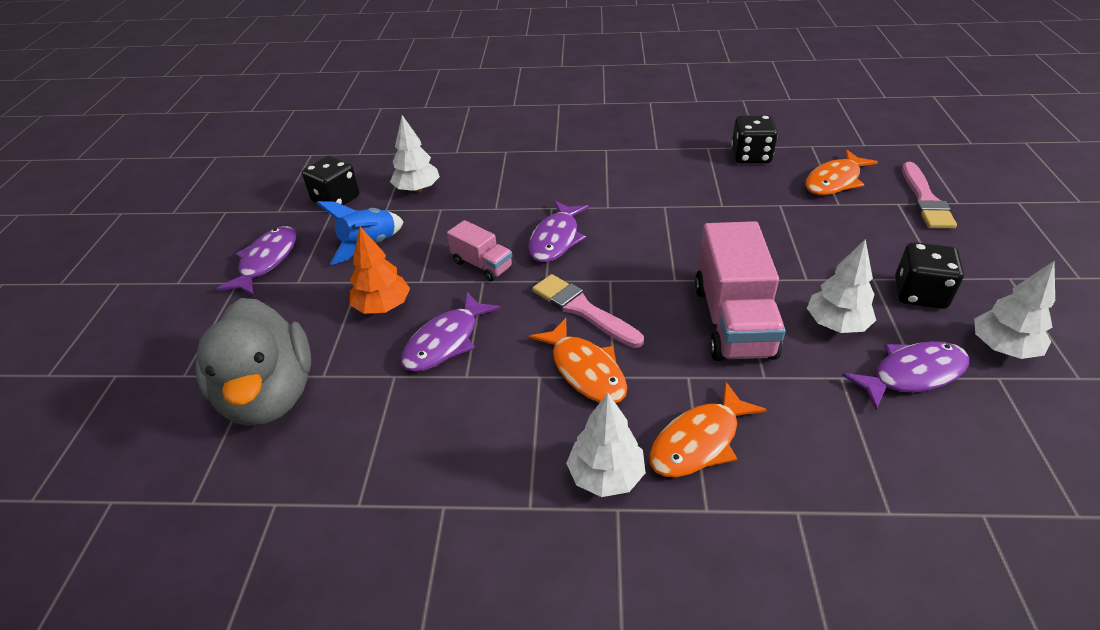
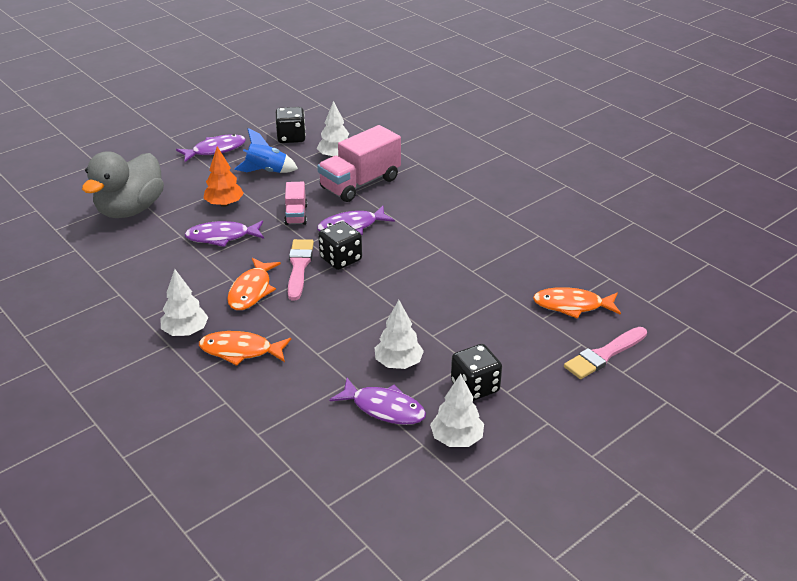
camera: 45 degrees right, 5 degrees down
(733, 321) = (354, 323): pink truck -> pink truck (360, 183)
(750, 156) = (553, 257): black dice -> black dice (341, 259)

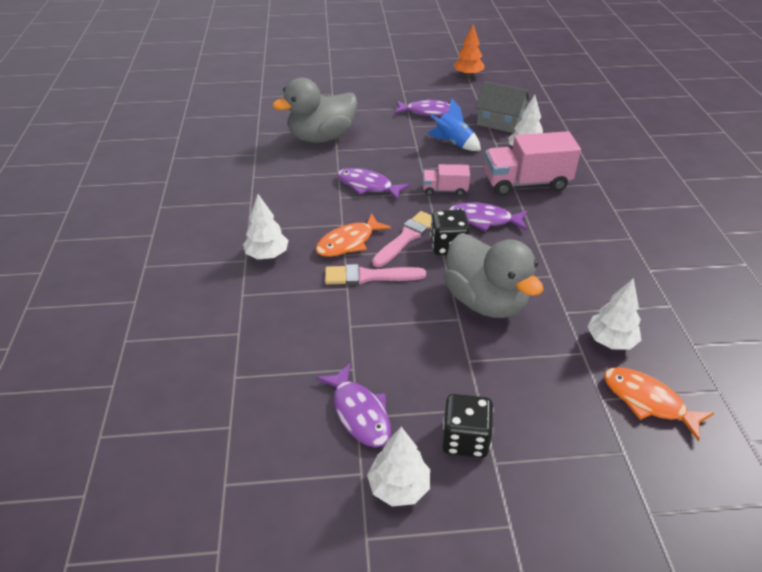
camera: 35 degrees right, 5 degrees up
(224, 204) = (395, 159): orange tree -> orange tree (468, 75)
(240, 351) = (291, 292): orange fish -> none
(291, 137) = (500, 122): black dice -> grey house
(296, 215) = (444, 190): pink truck -> pink truck turned 60 degrees clockwise
(398, 363) = (412, 373): white tree -> white tree (610, 341)
(407, 288) = (485, 301): none -> grey duck
(604, 355) = (641, 480): pink brush -> pink brush (369, 276)

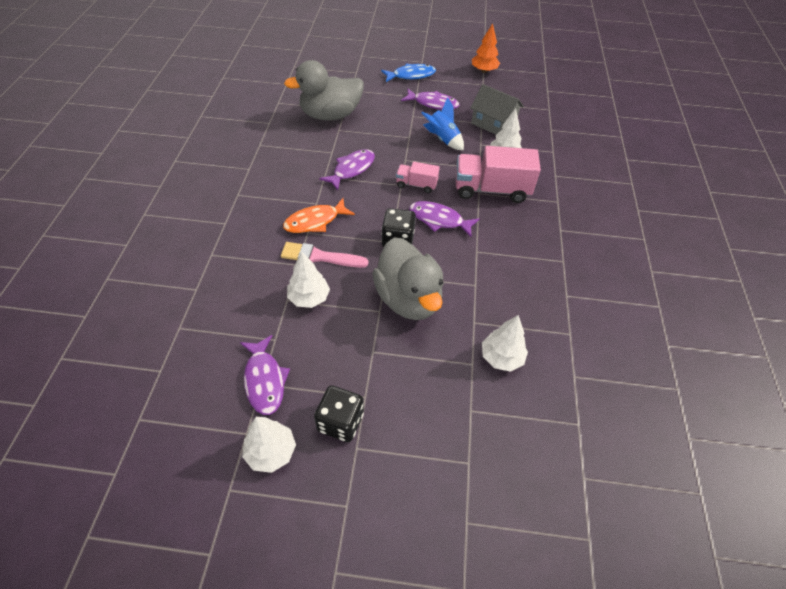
camera: 10 degrees right, 10 degrees up
(267, 255) = (244, 221): white tree -> white tree (309, 298)
(368, 186) = (352, 169): purple fish -> purple fish turned 90 degrees clockwise
(393, 89) = (411, 75): none -> blue fish
(406, 238) = (365, 225): pink brush -> none
(647, 401) = (509, 420): orange fish -> none

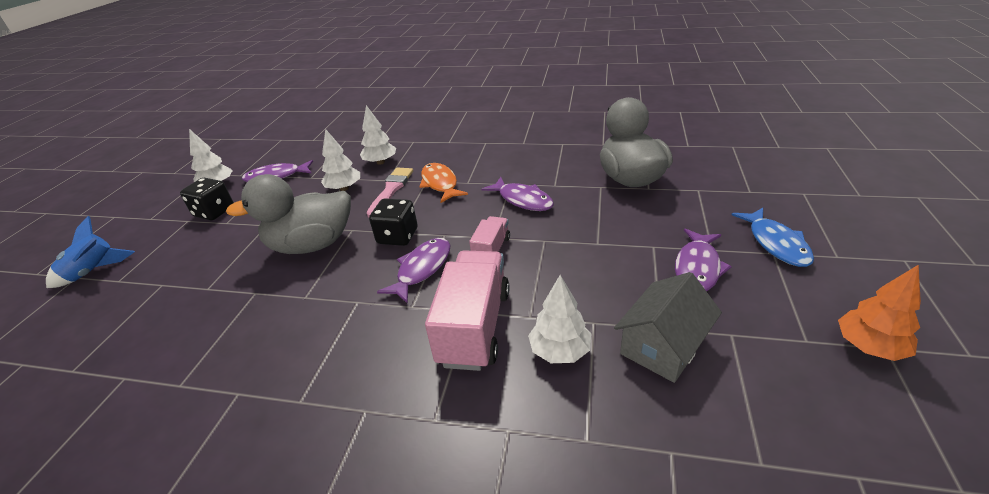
camera: 100 degrees right, 15 degrees down
(442, 139) = (598, 276): blue rocket -> blue rocket (94, 272)
(501, 357) = (197, 312): white tree -> white tree (380, 162)

